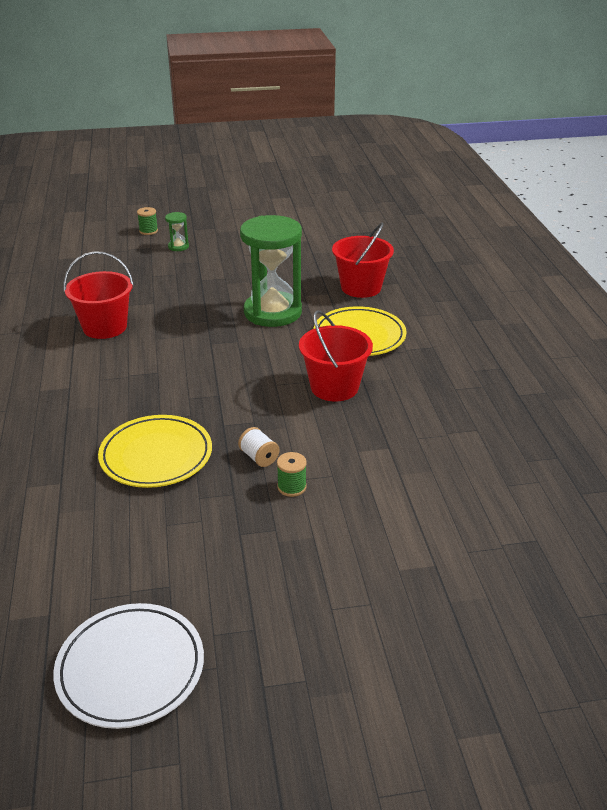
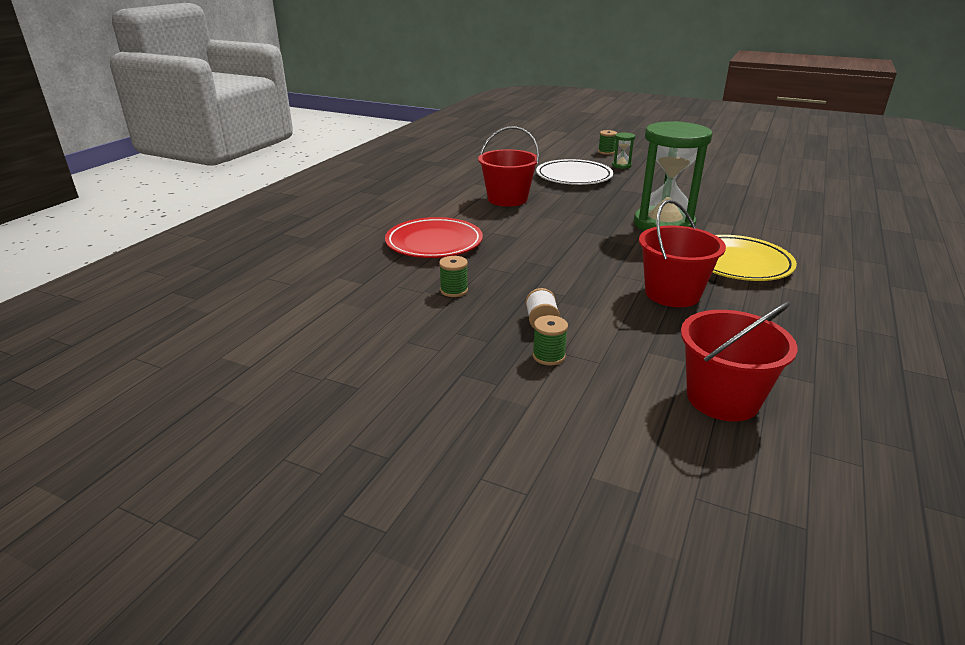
camera: 35 degrees right, 5 degrees down
(84, 409) = (434, 243): none -> red plate
(130, 669) = (255, 436): white plate -> white plate (574, 177)
(156, 456) = (454, 290): yellow plate -> green spool
(361, 287) = (775, 228): red bucket -> red bucket (722, 399)

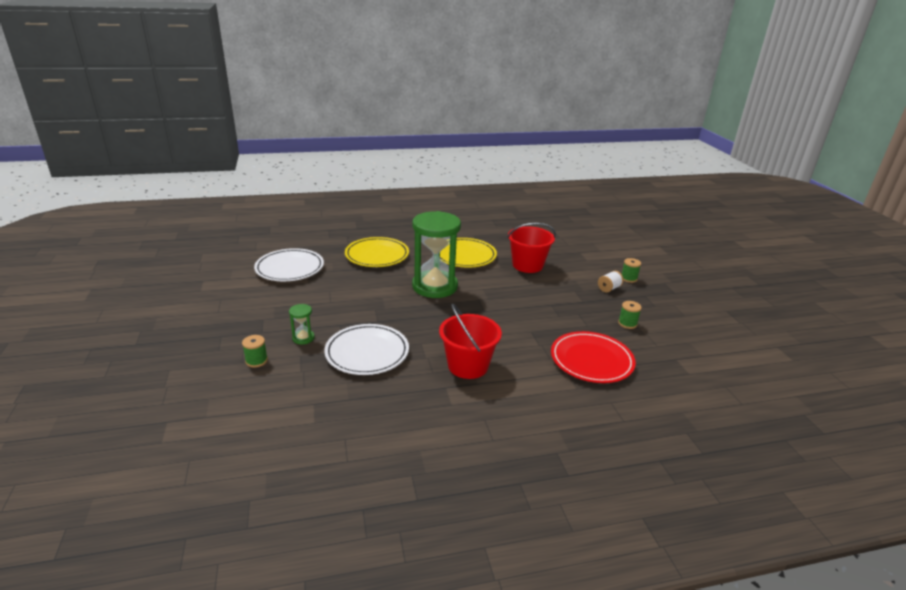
camera: 130 degrees left, 0 degrees up
(722, 399) = (592, 242): red bucket -> none
(764, 181) = (290, 268): none -> white plate
(774, 219) = (377, 255): none -> yellow plate

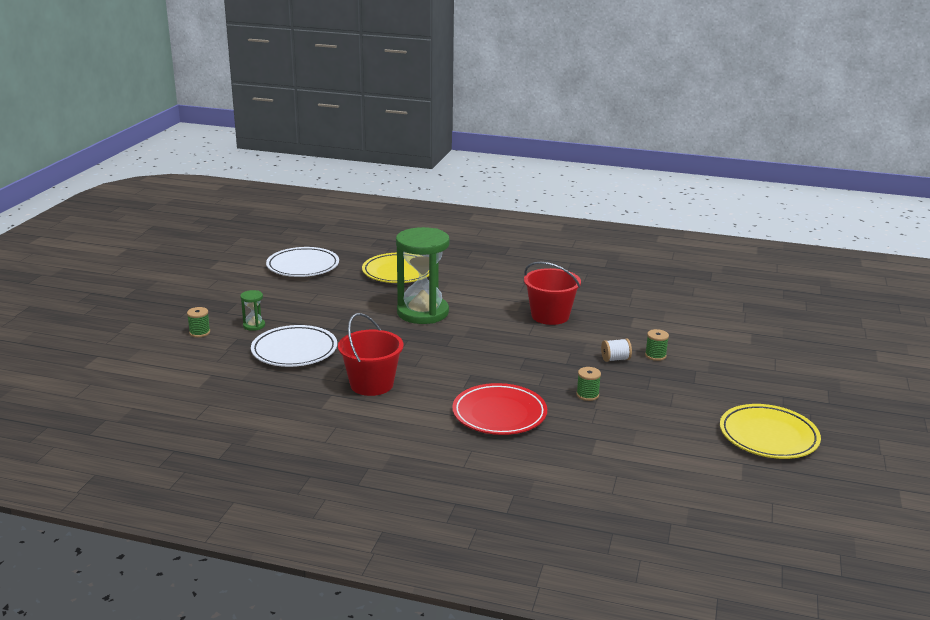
camera: 30 degrees right, 5 degrees down
(465, 256) = (490, 292): yellow plate -> yellow plate (768, 436)

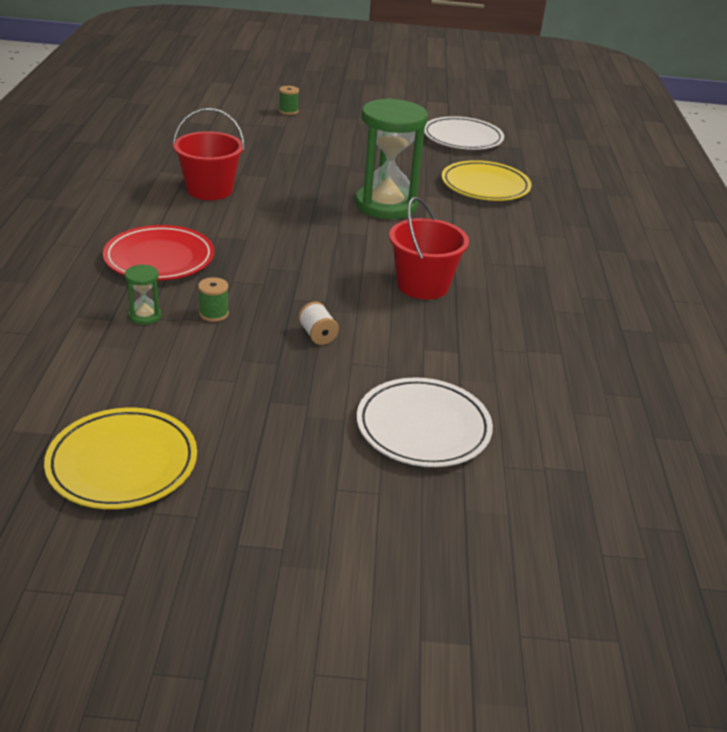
camera: 75 degrees right, 10 degrees up
(254, 325) = (313, 130): green hourglass -> green hourglass (145, 316)
(294, 351) = (268, 151): white plate -> white plate (423, 427)
(655, 355) = (340, 369): green spool -> none

